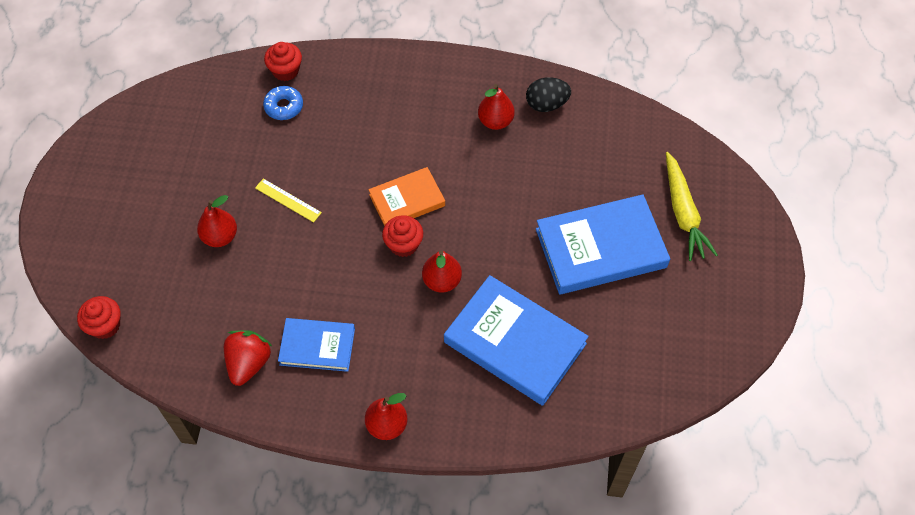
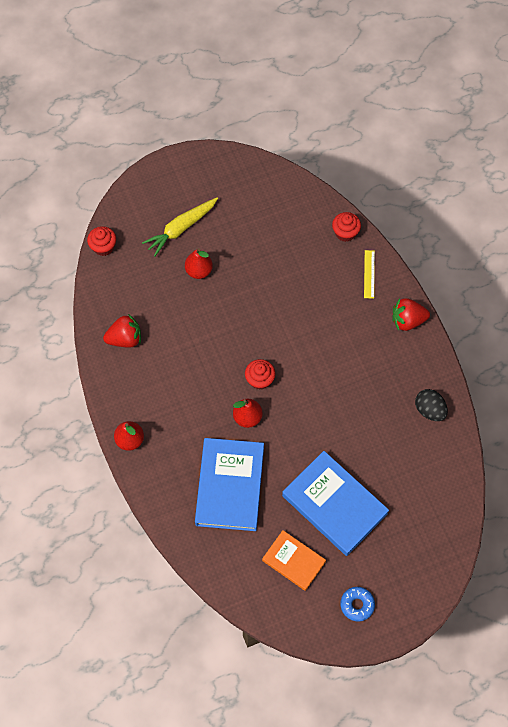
camera: 60 degrees right, 5 degrees up
(284, 106) = (316, 249): blue donut -> blue donut (357, 605)
(288, 200) = (249, 293): yellow ruler -> yellow ruler (369, 274)
(317, 346) = (158, 370): blue book -> none
(407, 200) = (294, 363): orange book -> orange book (293, 561)
(431, 70) = (407, 320): none -> red strawberry
(495, 121) = (392, 384): red pear -> none
(683, 213) = (398, 546): yellow carrot -> yellow carrot (181, 229)

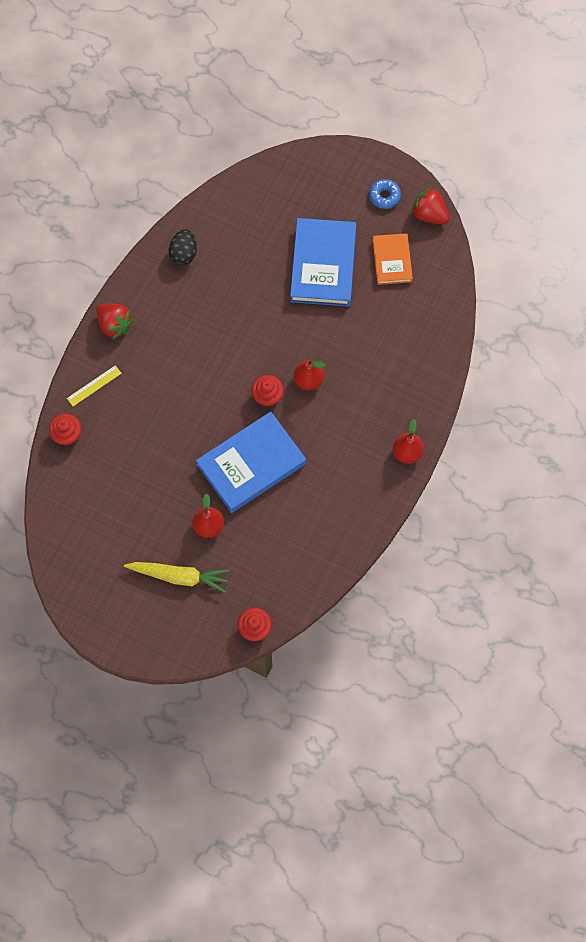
camera: 130 degrees left, 5 degrees up
(125, 339) = (325, 532): red strawberry -> red strawberry (429, 215)
(229, 486) = (376, 349): blue book -> blue book (251, 464)

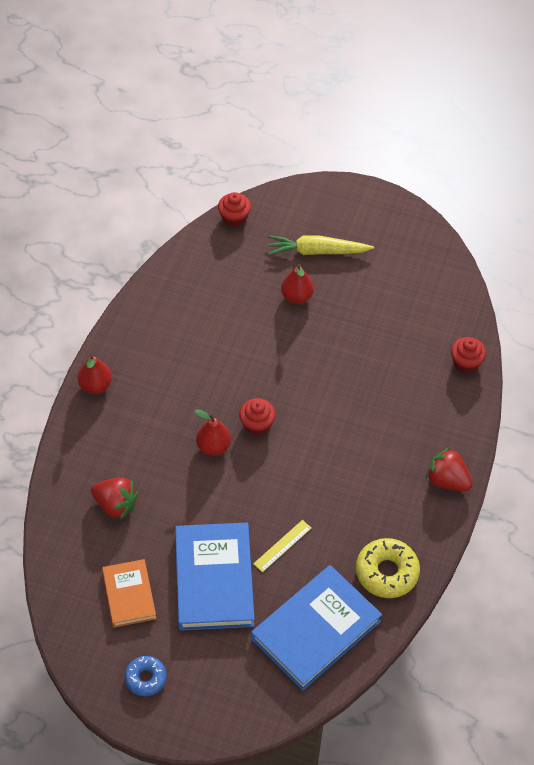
camera: 170 degrees right, 15 degrees down
(94, 385) = (452, 414): yellow ruler -> yellow ruler (282, 546)
(184, 254) = (387, 572): black egg -> yellow donut
(251, 464) = (263, 356): blue book -> blue book (315, 630)
(429, 215) = (85, 660): red strawberry -> red strawberry (115, 505)

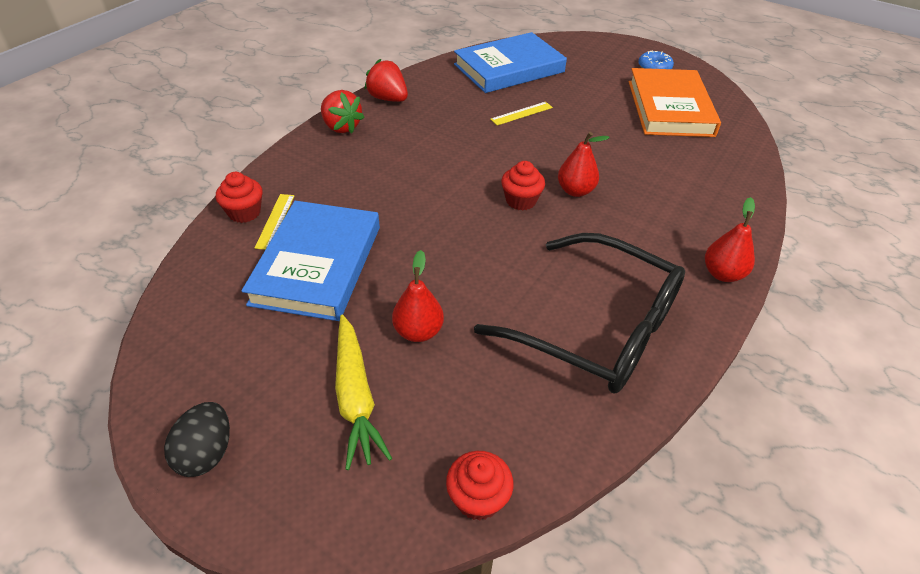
camera: 165 degrees left, 10 degrees down
(115, 505) = (687, 164): red strawberry -> red strawberry (388, 99)
(129, 595) = (670, 108): orange book -> orange book, size x1.71
(183, 323) = (597, 327): none -> black glasses
(213, 579) = (590, 105): blue book -> blue book (317, 264)
(317, 251) = (355, 397): yellow carrot -> yellow carrot turned 60 degrees clockwise
(379, 210) = (206, 453): none -> black egg
(387, 572) = (434, 86): yellow donut -> none
(438, 360) = (275, 221): none -> yellow ruler

